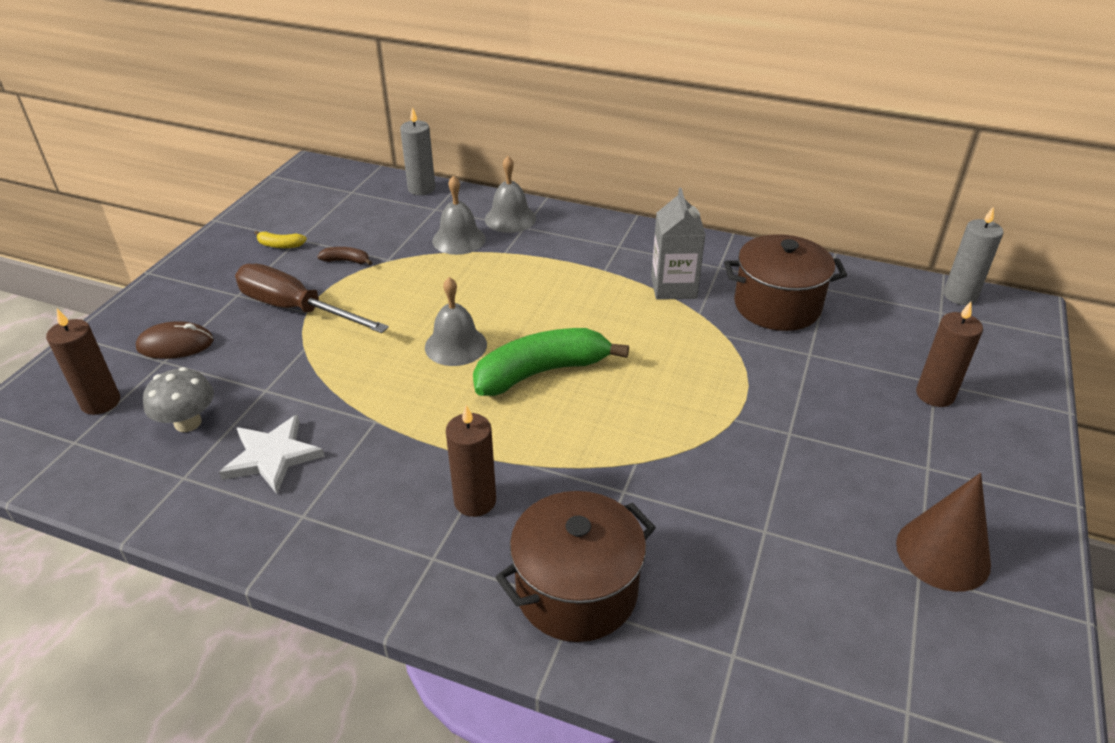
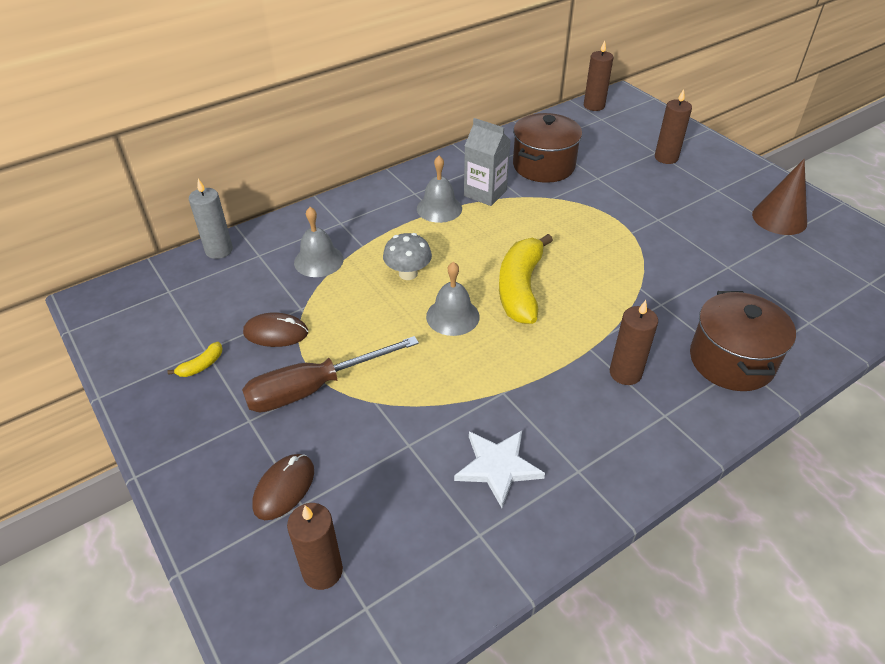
camera: 55 degrees left, 5 degrees up
(188, 423) = (409, 511): grey mushroom -> grey mushroom (408, 273)
(346, 261) = (276, 333): brown banana -> brown mouse
(510, 219) = (321, 224): grey bell -> grey bell (439, 208)
(542, 372) = (520, 288): green banana -> yellow banana
(960, 296) = (594, 106): grey candle -> brown candle

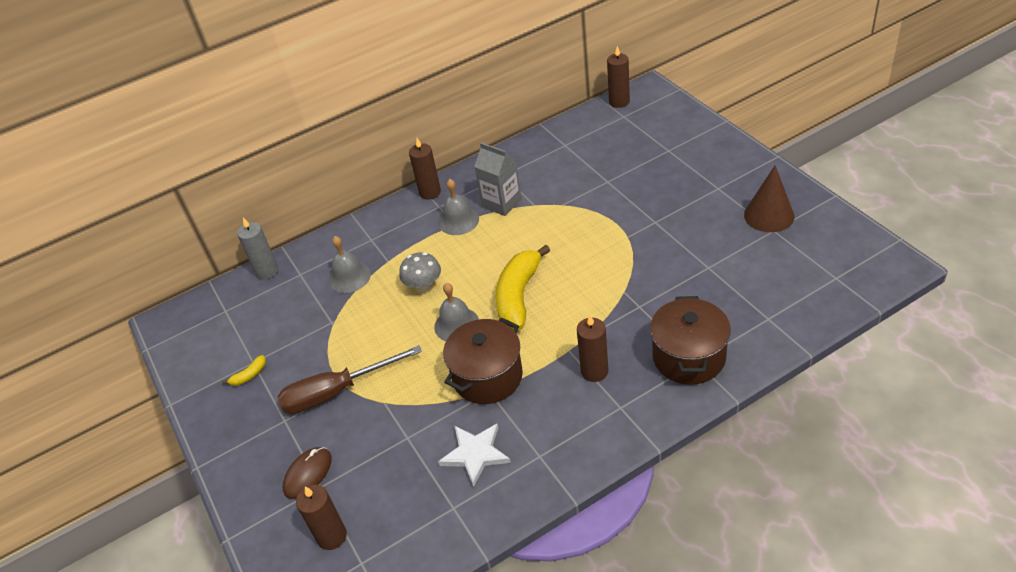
camera: 10 degrees right, 0 degrees up
(276, 333) = (309, 345): brown mouse -> none
(543, 166) = (559, 171): brown pot -> brown pot (487, 376)
(666, 158) = (676, 156): brown candle -> brown candle (430, 192)

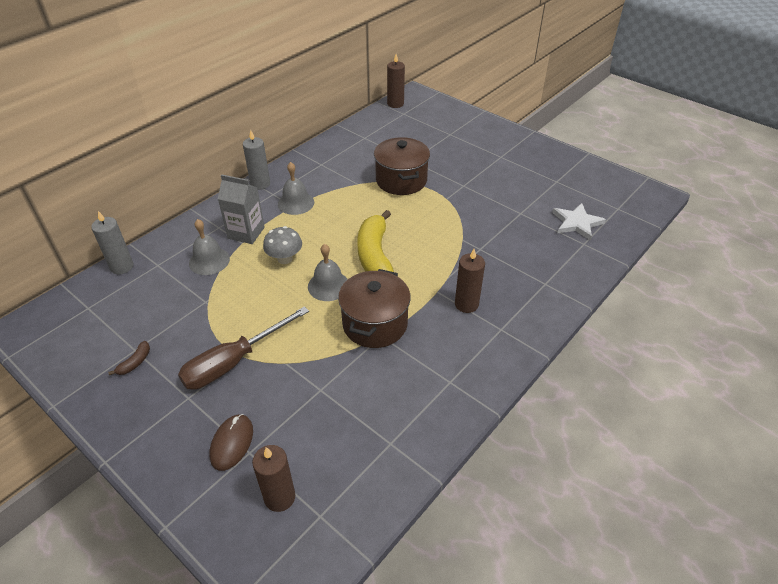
camera: 25 degrees left, 0 degrees up
(249, 375) = (135, 363): yellow banana -> brown banana
(430, 192) = (260, 184): brown candle -> grey candle
(475, 454) = (391, 391): white star -> white star (576, 223)
(501, 203) = (329, 185): grey carton -> grey carton (246, 233)
(689, 357) = (537, 281): brown pot -> brown pot (401, 180)
(769, 215) = (548, 171): brown cone -> none

